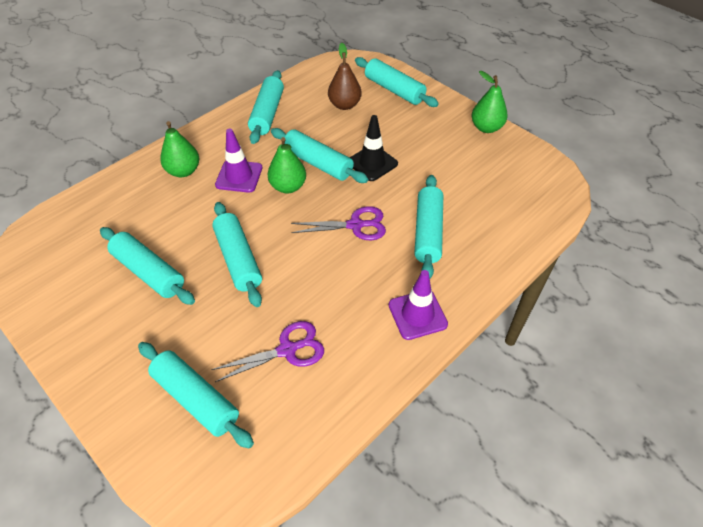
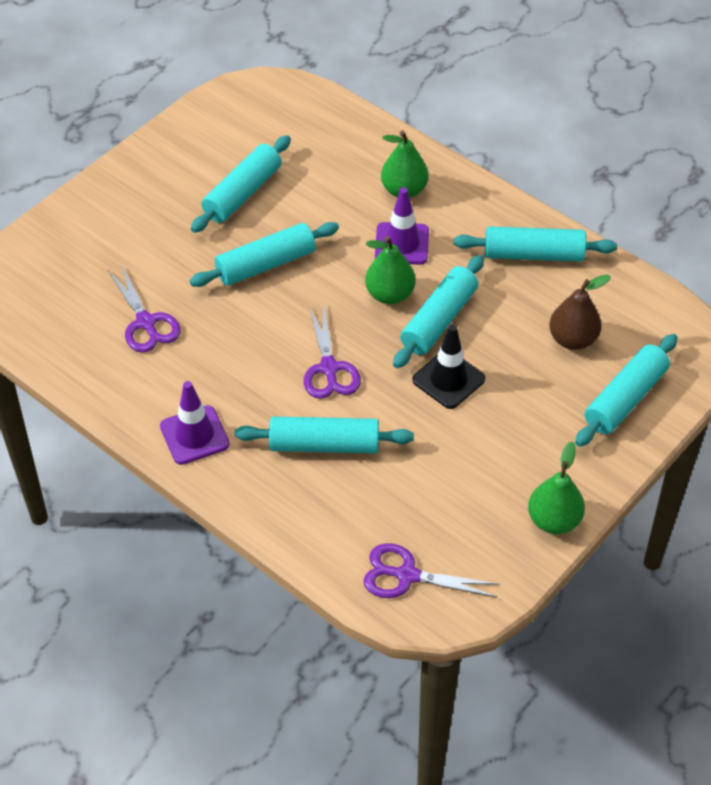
camera: 85 degrees right, 0 degrees up
(196, 399) = (91, 260): turquoise rolling pin -> none
(536, 196) = (407, 575): none -> purple scissors

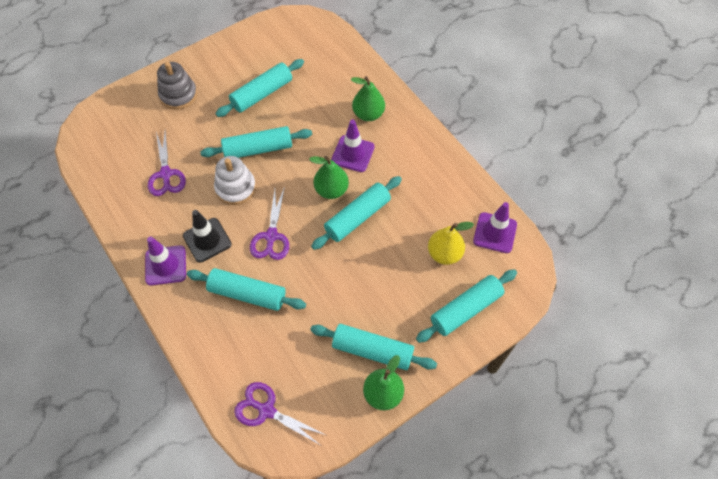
camera: 15 degrees right, 10 degrees up
(121, 218) = (178, 95): none -> grey stacking toy
(254, 319) = (235, 188): none -> white stacking toy
(448, 379) = (348, 264): black traffic cone -> black traffic cone (207, 240)
(533, 254) = (439, 182): turquoise rolling pin -> turquoise rolling pin (372, 351)
(573, 339) = (444, 253): brown pear -> yellow pear
(630, 300) = (495, 233): none -> purple traffic cone

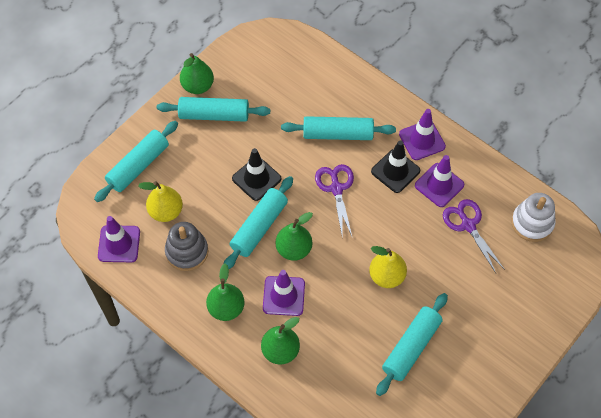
camera: 165 degrees right, 0 degrees up
(172, 216) = (439, 185): none -> purple traffic cone
(178, 95) = (505, 321): grey stacking toy -> grey stacking toy (187, 252)
(235, 188) = (391, 228): white stacking toy -> white stacking toy (532, 223)
(258, 149) = (386, 276): turquoise rolling pin -> yellow pear
(266, 410) = (287, 54): purple scissors -> none
(346, 265) = (256, 179): none -> black traffic cone
(405, 155) = (226, 308): none -> green pear

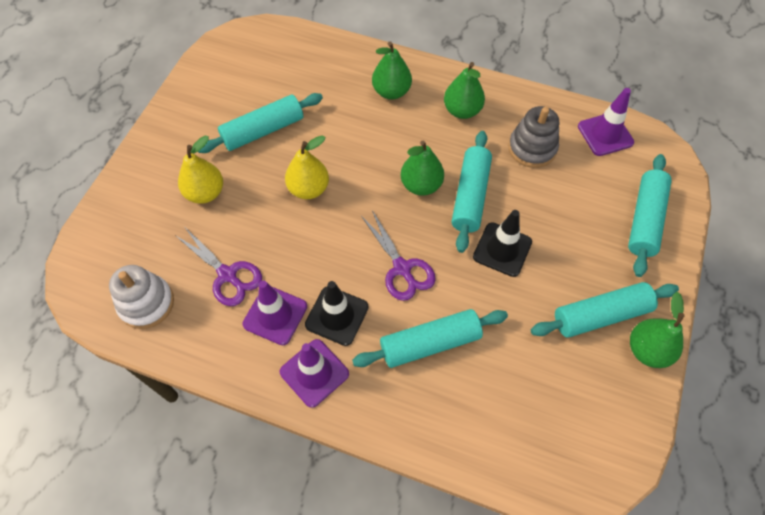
camera: 160 degrees right, 0 degrees up
(166, 211) = (580, 180): yellow pear -> yellow pear (205, 193)
(283, 296) = (410, 138): purple traffic cone -> none
(411, 347) = (263, 131): turquoise rolling pin -> turquoise rolling pin turned 45 degrees clockwise

